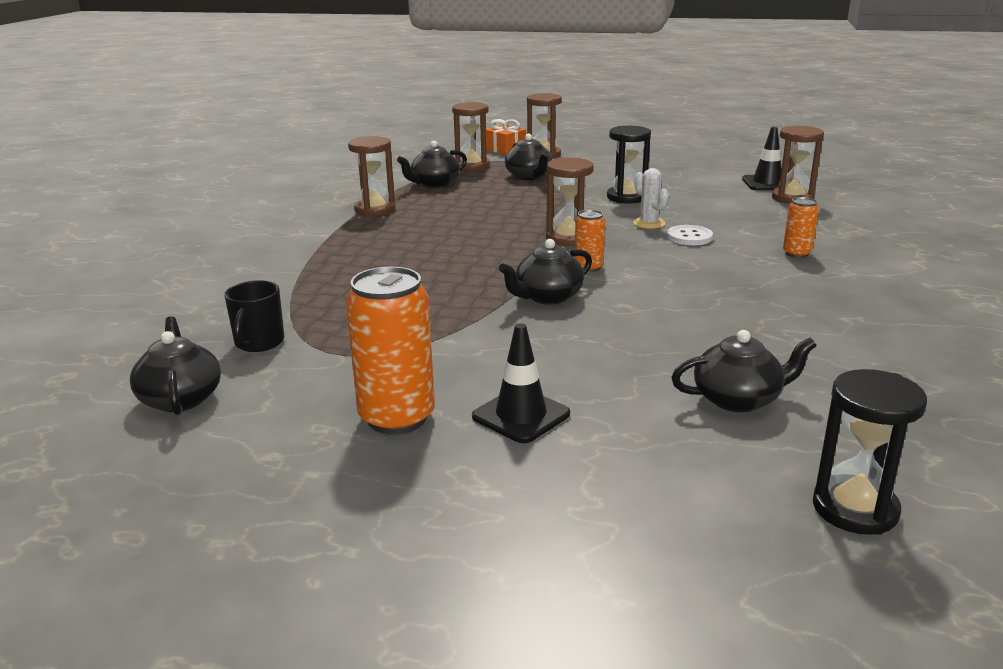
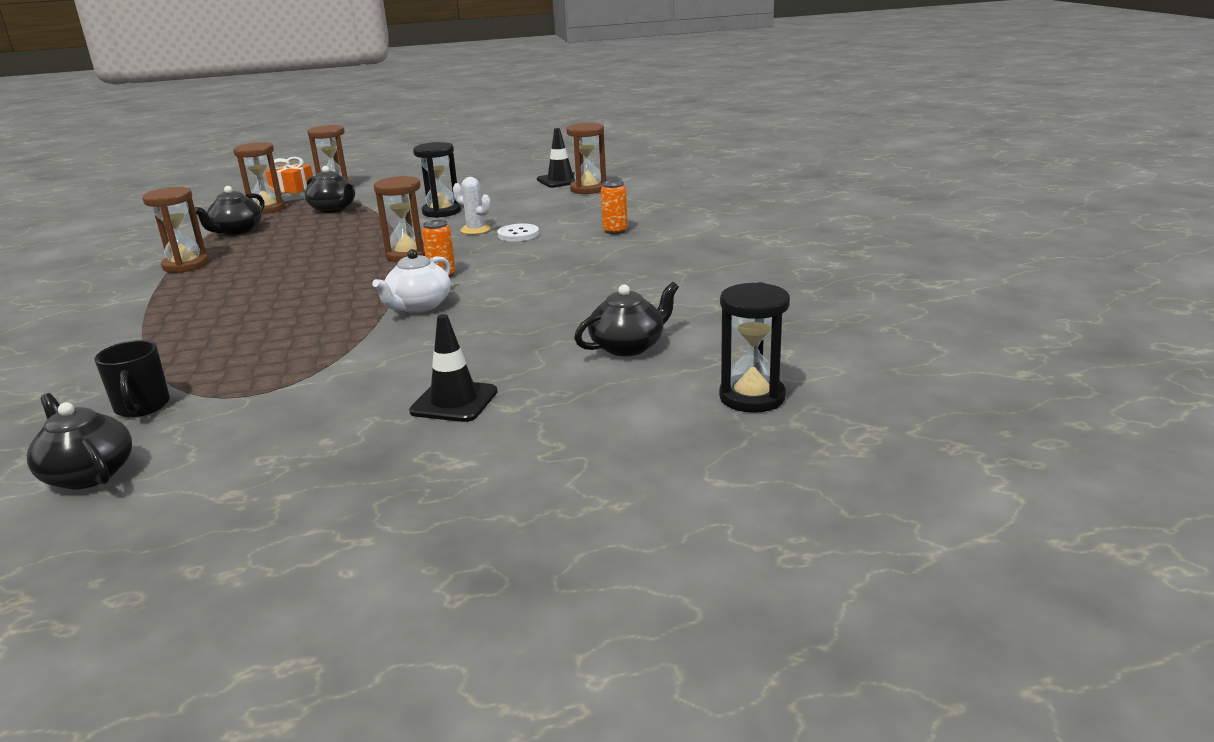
camera: 25 degrees left, 0 degrees up
(397, 417) = (338, 432): orange can -> none
(547, 297) = (418, 306): black teapot -> white teapot

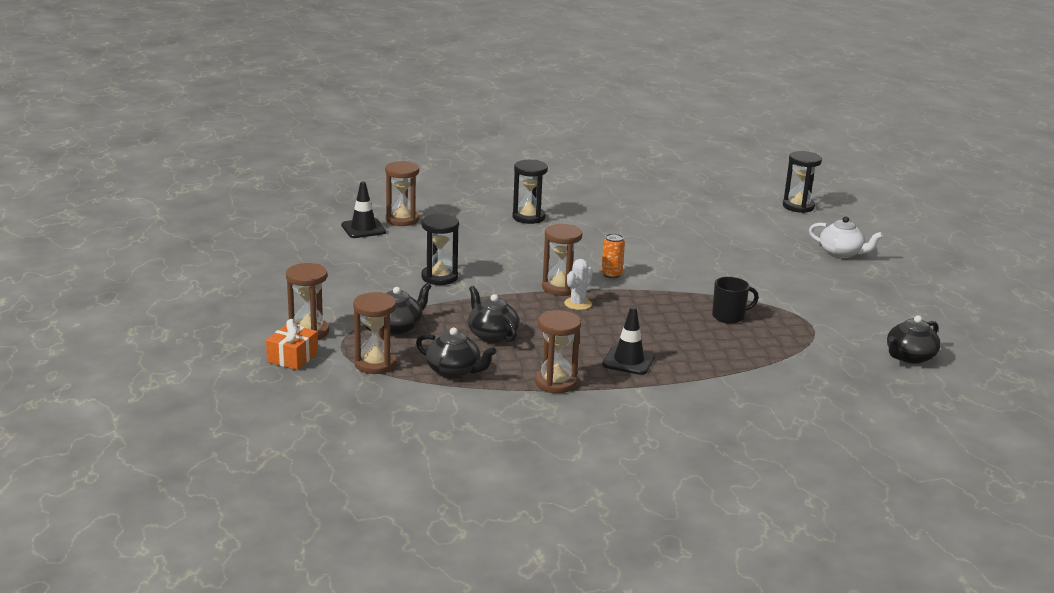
camera: 90 degrees left, 0 degrees up
(142, 407) = (831, 355): black mug -> black mug (729, 316)
(418, 306) = (672, 281): white teapot -> white teapot (842, 253)
(454, 402) = (812, 269): black traffic cone -> black traffic cone (628, 361)
(475, 230) = (502, 263): white cactus -> white cactus (578, 304)
(518, 234) = (522, 248): white button -> none
(615, 231) = (528, 217): orange can -> black hourglass
(628, 346) = (740, 226): black teapot -> black teapot (492, 335)

